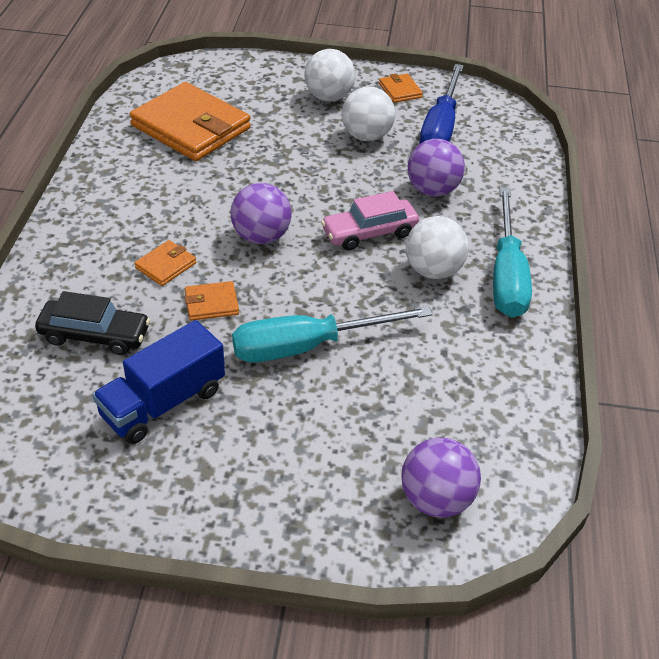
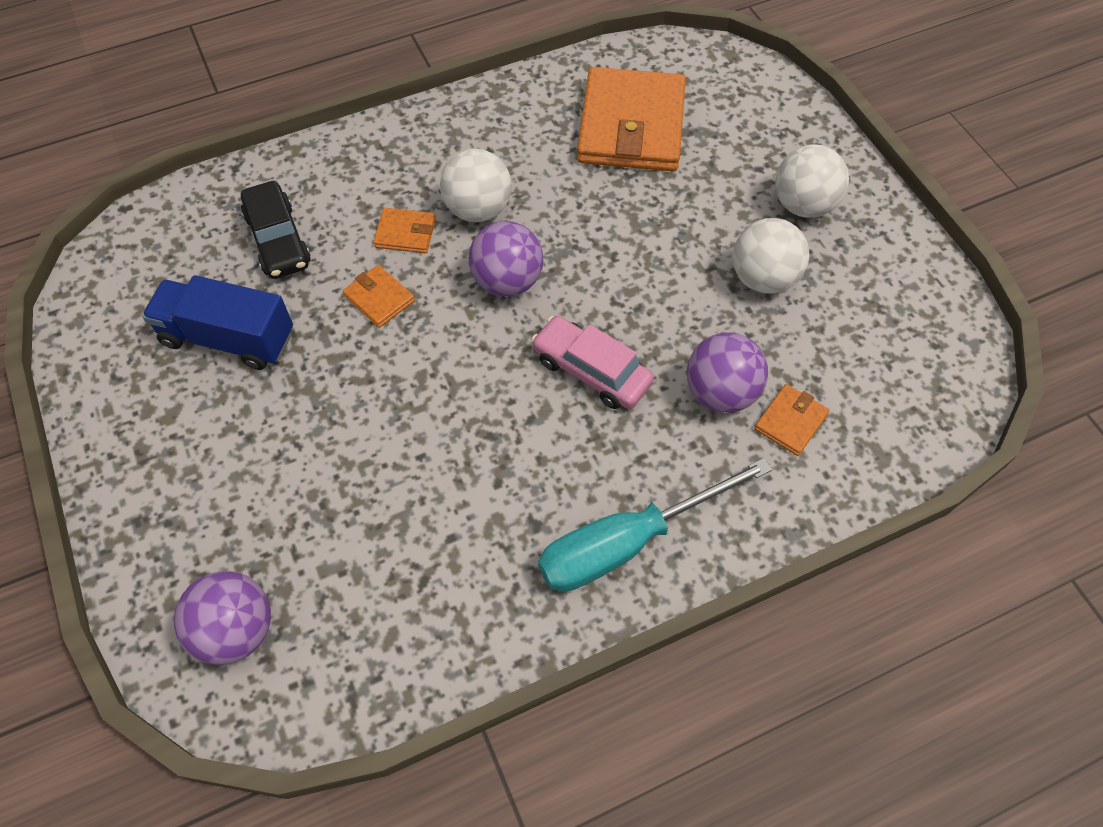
camera: 60 degrees right, 15 degrees up
(308, 346) = (375, 409): turquoise screwdriver -> none
(400, 90) = (888, 263): orange wallet -> orange wallet (790, 421)
(433, 270) = (576, 463): white ball -> white ball (478, 209)
(440, 128) = (851, 341): blue screwdriver -> none

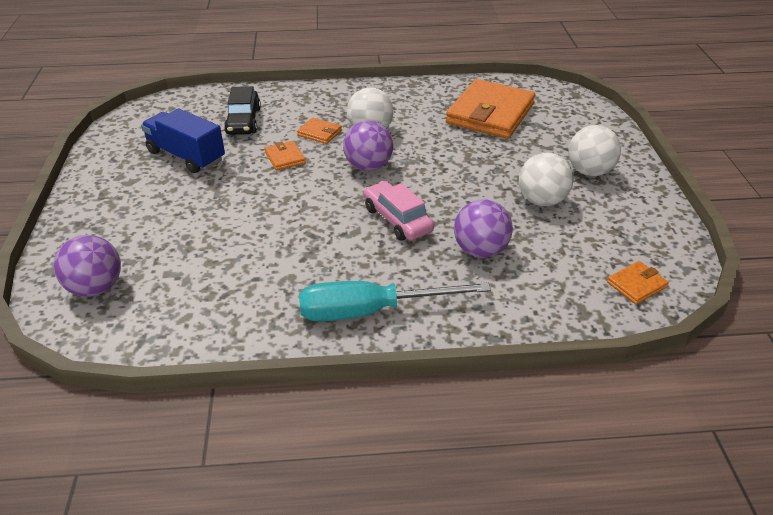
camera: 20 degrees right, 20 degrees down
(790, 421) = (523, 277): orange wallet -> orange wallet (636, 285)

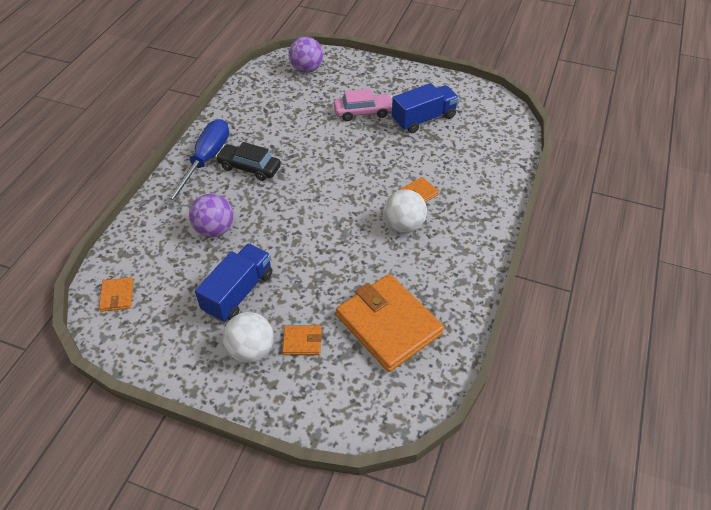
camera: 115 degrees right, 10 degrees up
(243, 121) = (461, 156): black car -> black car (249, 167)
(285, 158) = (392, 166): orange wallet -> orange wallet (302, 341)
(368, 166) = (352, 207): purple ball -> none
(371, 311) = (206, 160): turquoise screwdriver -> blue screwdriver
(397, 219) = (277, 200): pink car -> pink car (363, 112)
(541, 201) = (238, 292): white ball -> blue truck

